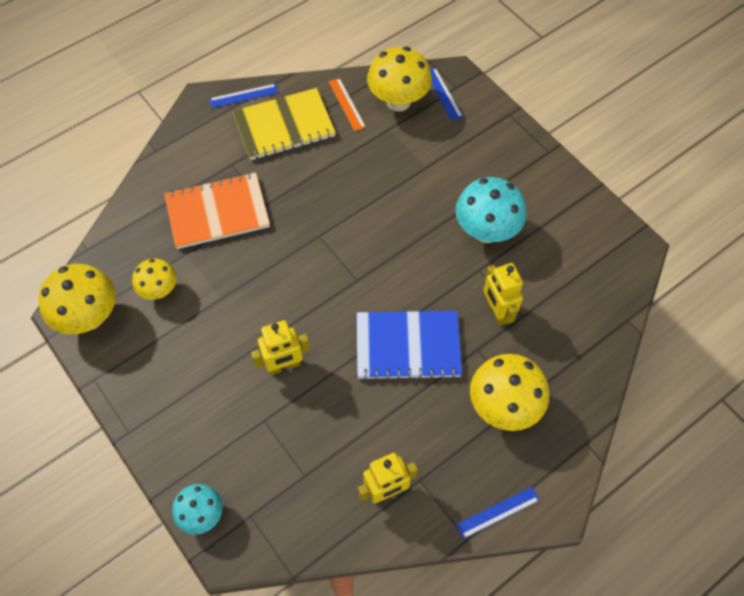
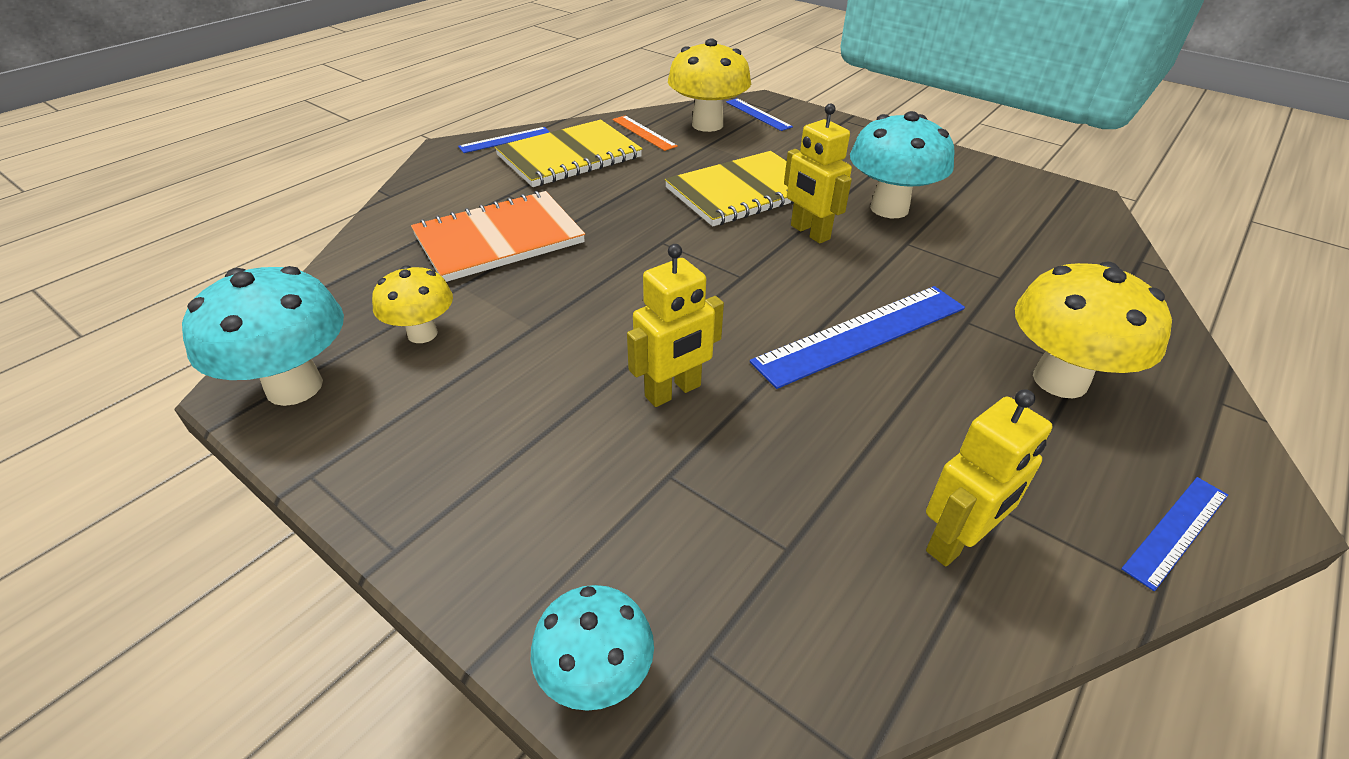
camera: 15 degrees left, 20 degrees down
(89, 317) = (294, 387): yellow mushroom -> turquoise mushroom
(392, 192) = (743, 192): none -> yellow notebook
(408, 346) = (861, 334): blue notebook -> blue ruler
(497, 312) = (963, 278): yellow robot -> yellow robot (809, 232)

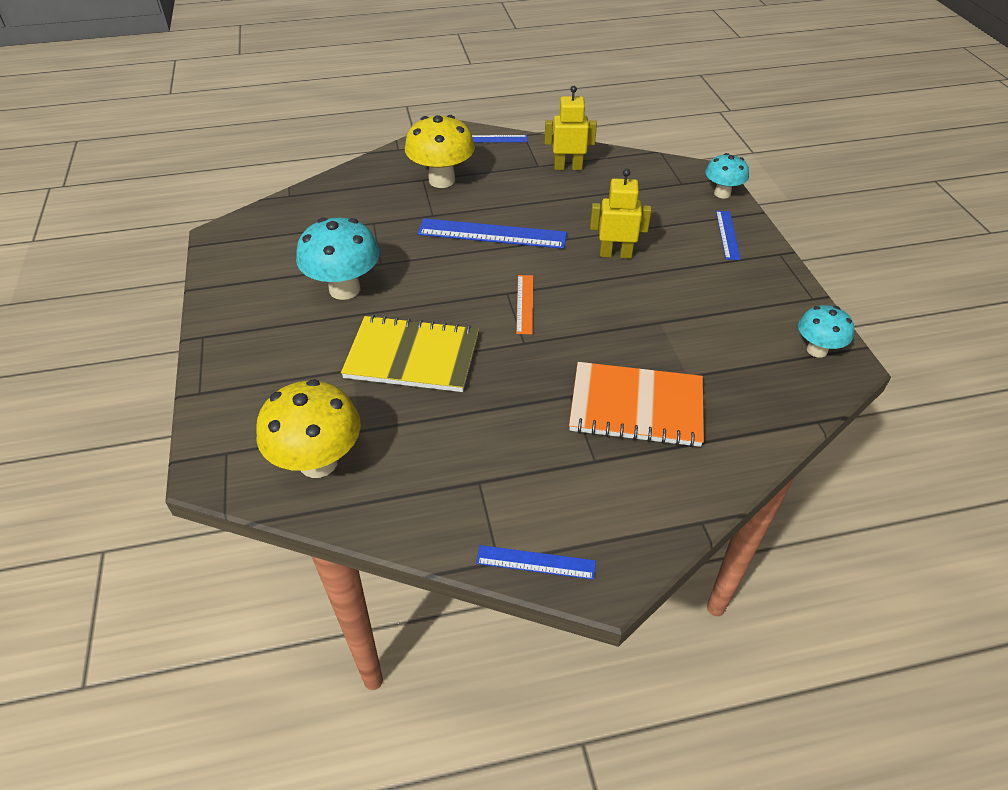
camera: 140 degrees left, 5 degrees up
(294, 387) = (817, 350): turquoise mushroom -> turquoise mushroom, size x0.61
(422, 334) = (730, 349): yellow mushroom -> none
(569, 156) = (497, 487): yellow notebook -> none
(644, 133) = (390, 486): orange ruler -> orange ruler (525, 304)
(758, 114) = (251, 450): blue ruler -> blue ruler (727, 235)
(809, 232) = (423, 299): yellow robot -> none

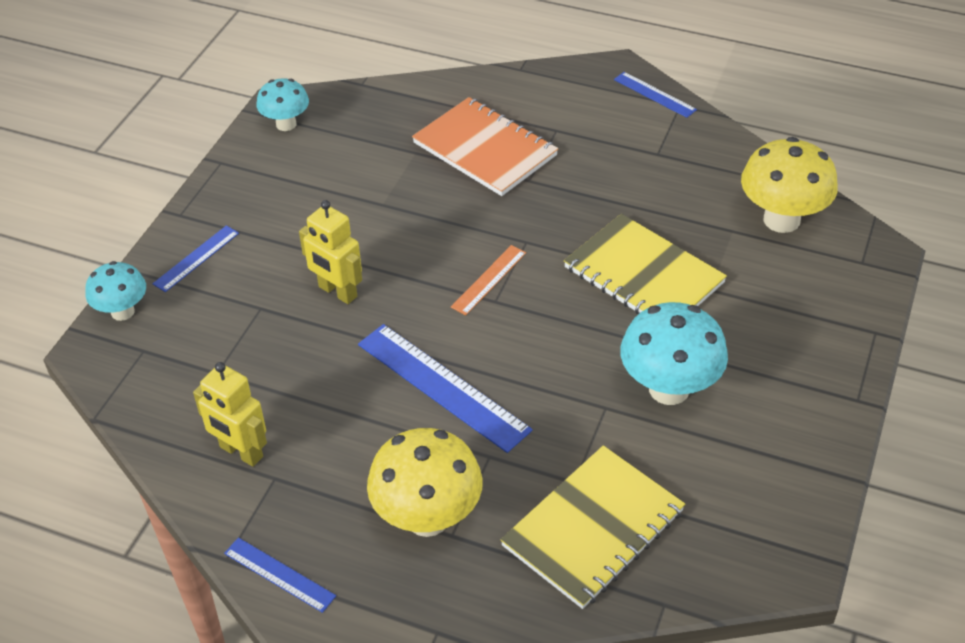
camera: 145 degrees left, 0 degrees up
(348, 208) = (593, 528): none -> yellow notebook

